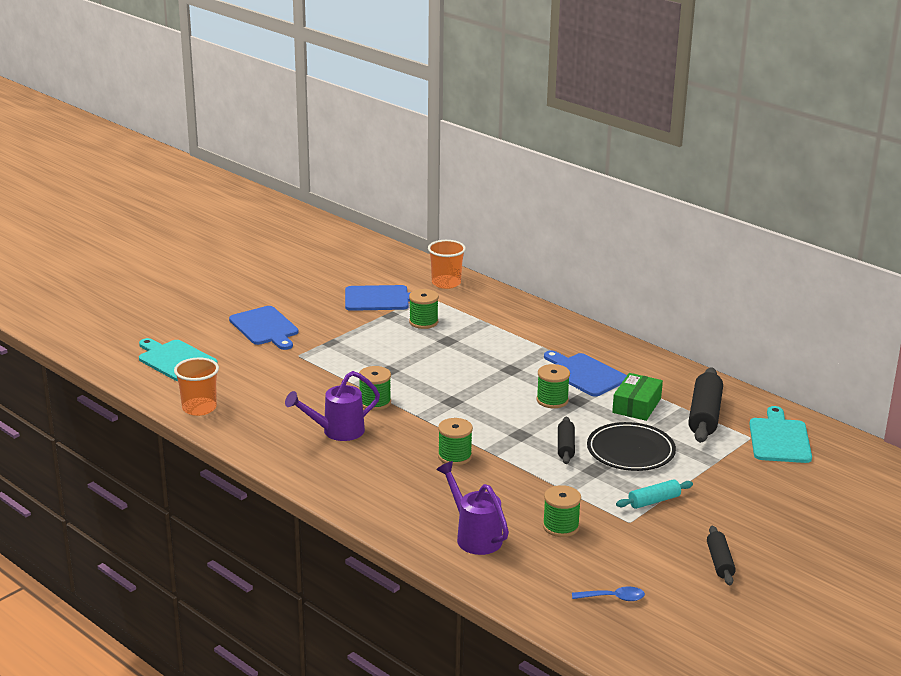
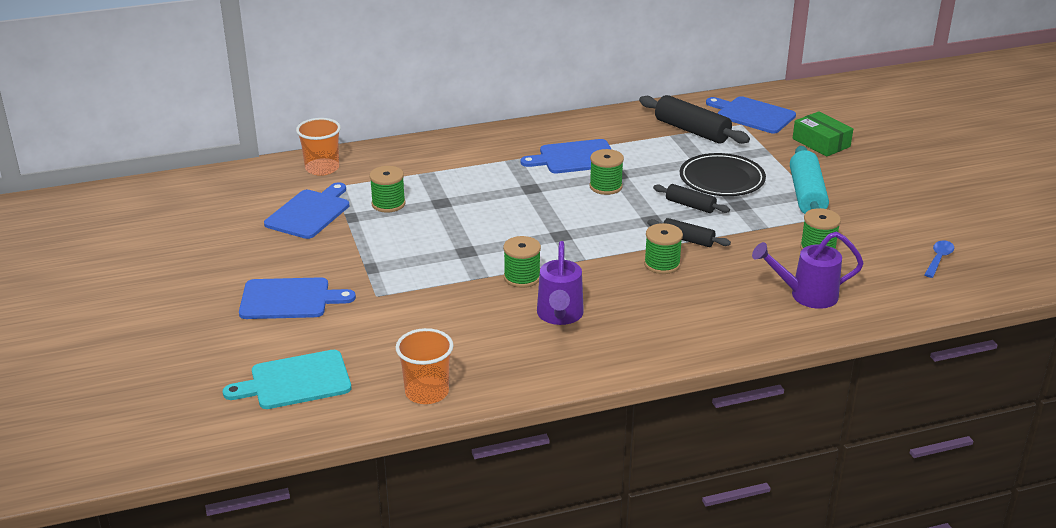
camera: 60 degrees left, 5 degrees up
(636, 405) = (650, 152): green box -> green box (821, 143)
(654, 501) = (807, 195): turquoise rolling pin -> turquoise rolling pin, size x1.73
(720, 562) = (912, 197): black rolling pin -> black rolling pin (687, 240)
(779, 439) = (752, 115): turquoise cutting board -> blue cutting board

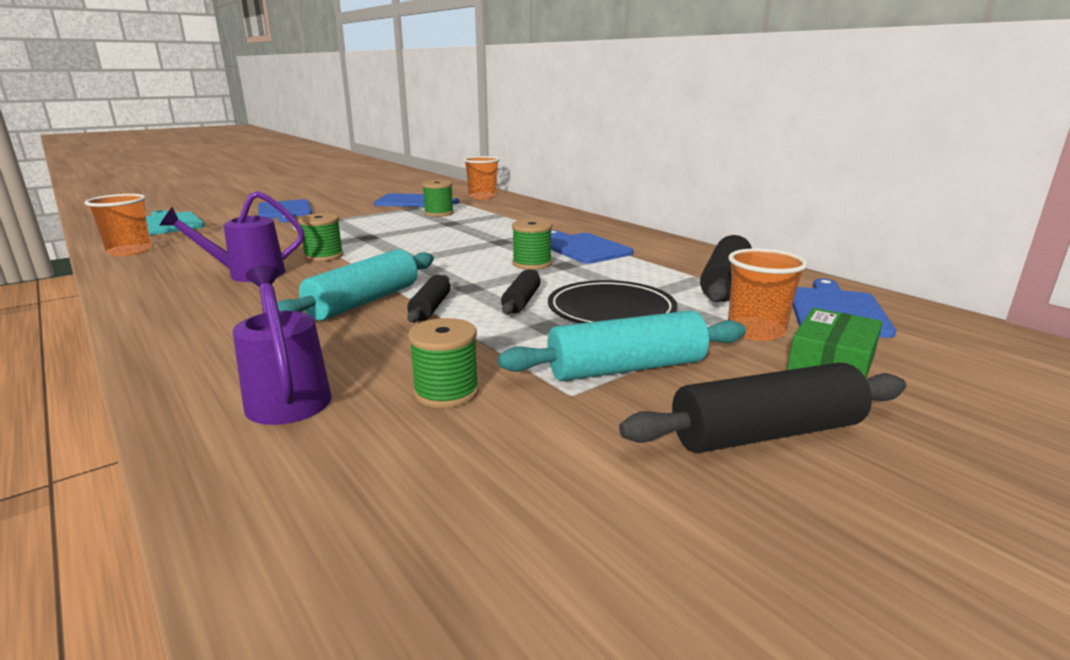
camera: 70 degrees right, 10 degrees down
(662, 264) = (364, 302): green spool -> turquoise rolling pin
(772, 147) = (756, 331): none -> orange cup
(880, 180) = (765, 433): none -> black rolling pin
(938, 259) = (464, 543): blue spoon -> none

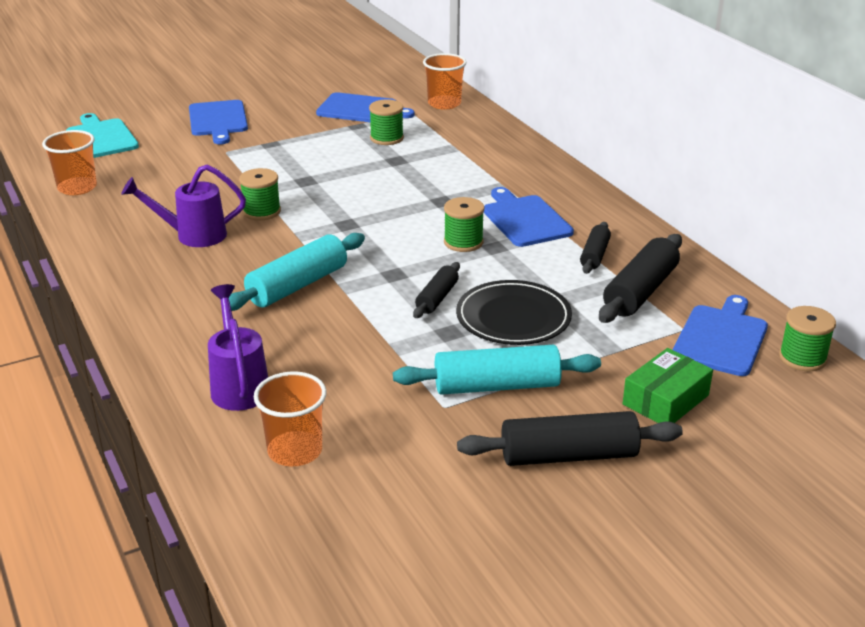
camera: 10 degrees right, 10 degrees up
(430, 308) = (355, 299): black rolling pin -> black rolling pin (594, 255)
(446, 392) = (353, 395): green spool -> green spool (802, 358)
(756, 331) = (628, 356): orange cup -> orange cup (295, 451)

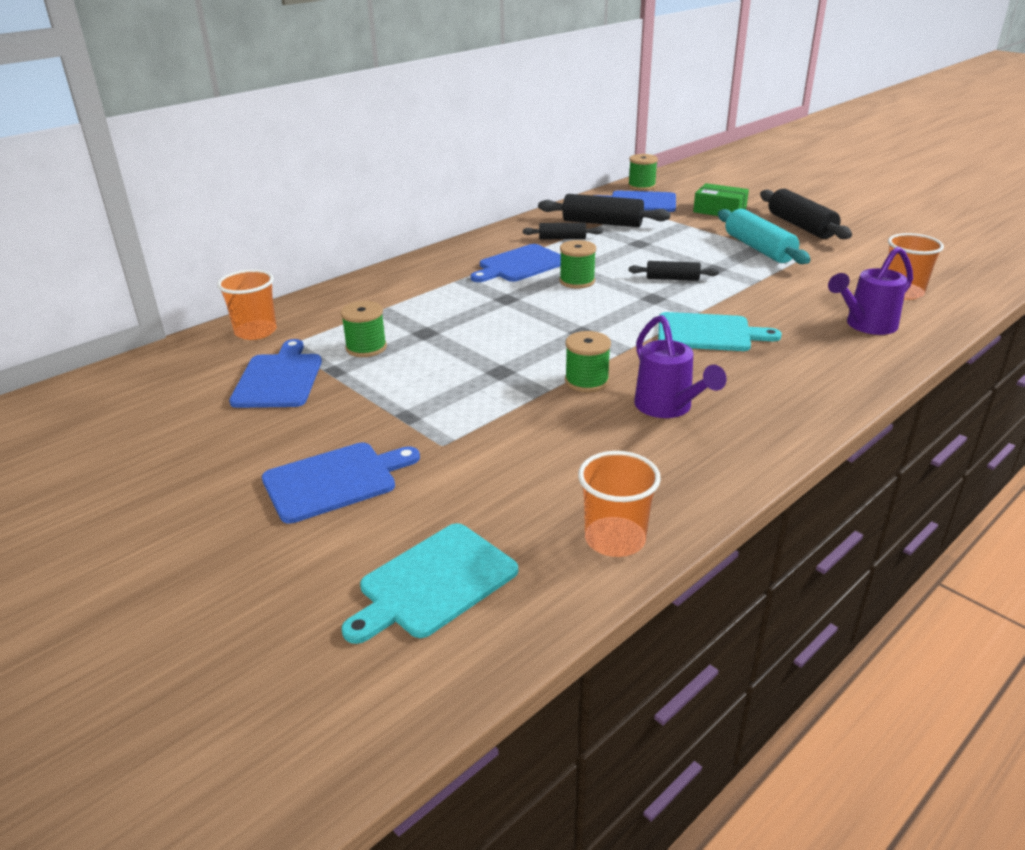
camera: 105 degrees left, 0 degrees up
(297, 285) = (708, 333): turquoise rolling pin -> turquoise cutting board
(513, 318) = (674, 253): black plate -> none

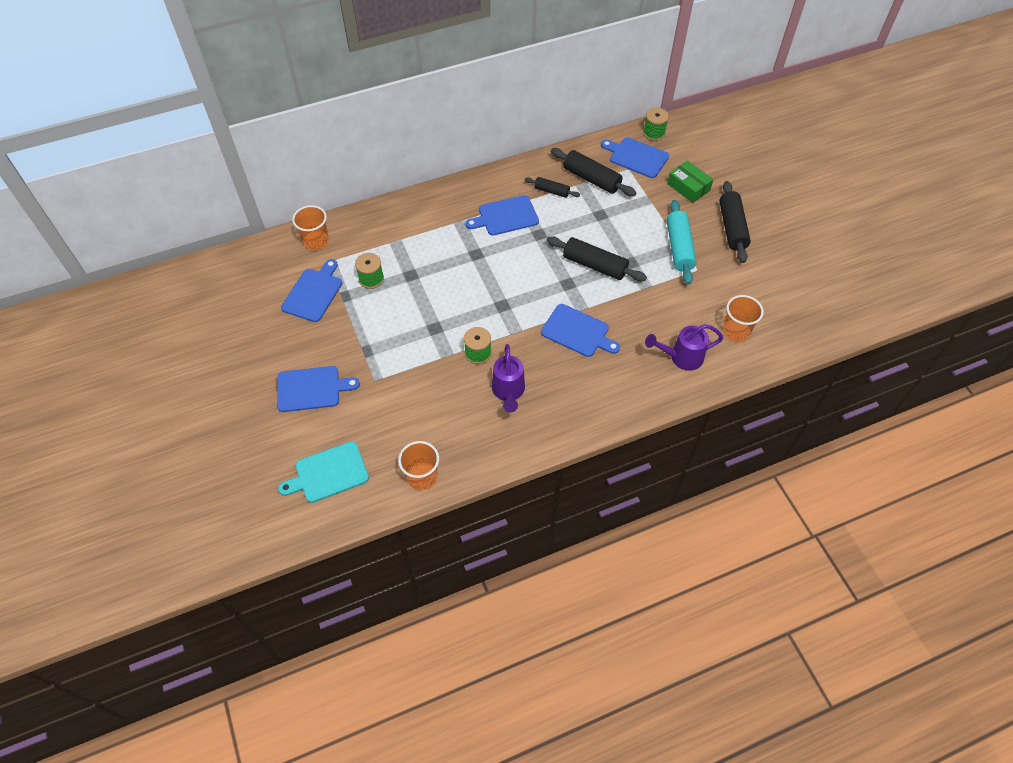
camera: 20 degrees right, 25 degrees up
(577, 281) = (531, 248): green spool -> none
(672, 279) = (594, 265): black rolling pin -> black rolling pin, size x1.73
(708, 333) = (577, 331): turquoise cutting board -> blue cutting board

